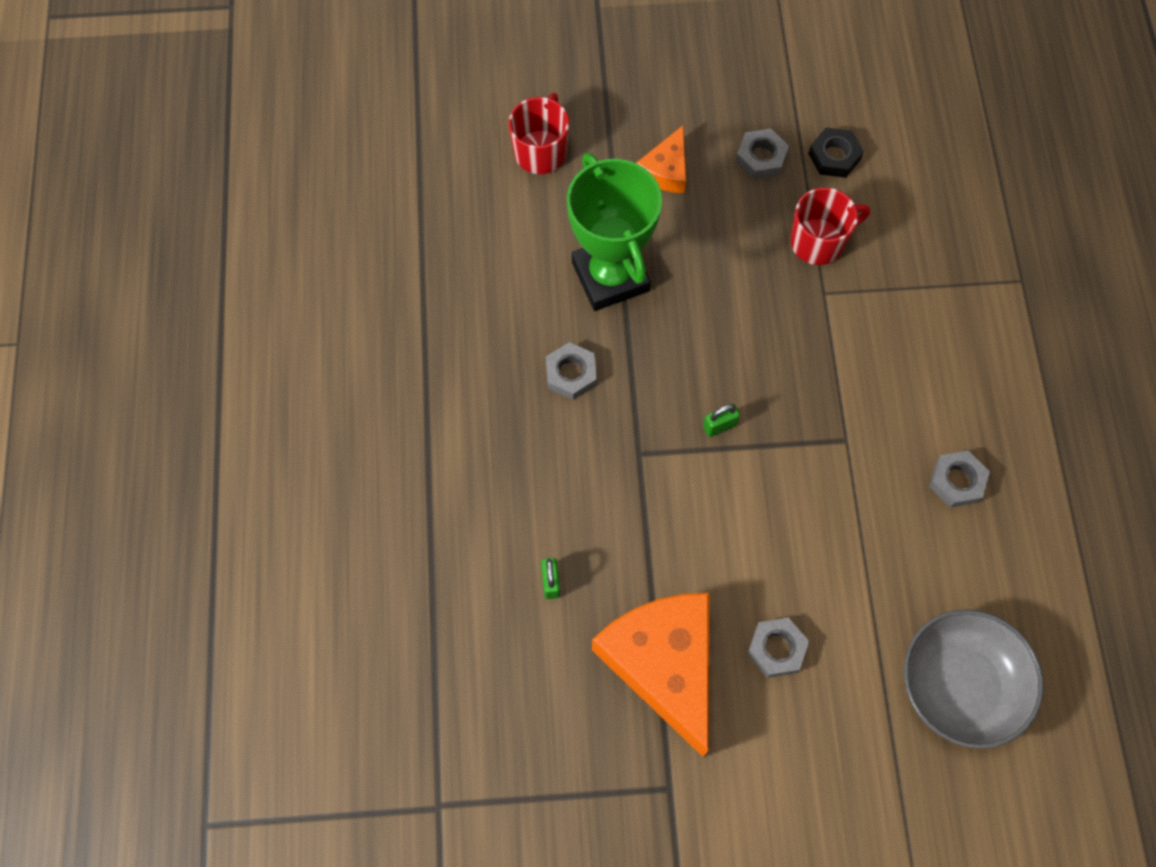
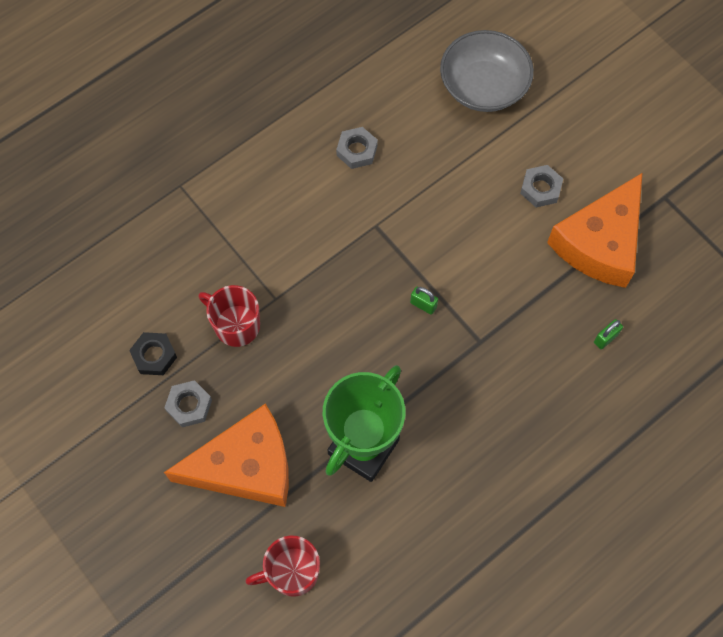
camera: 125 degrees left, 0 degrees up
(571, 374) = (457, 422): grey nut -> none
(666, 170) = (245, 466): orange cheese -> orange cheese, size x2.02

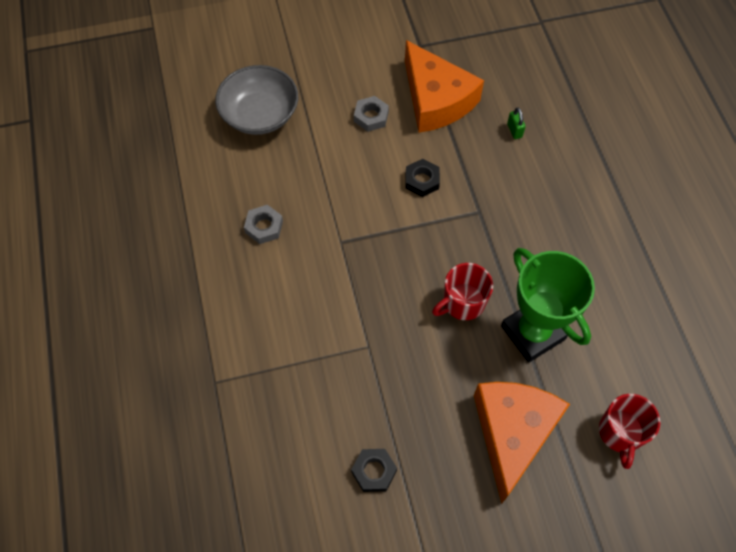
camera: 65 degrees left, 5 degrees down
(189, 405) = (436, 459): grey nut -> none
(236, 325) = (377, 388): red mug -> red mug (463, 303)
(423, 305) = (429, 237): green padlock -> none
(488, 270) = (422, 180): none -> black nut

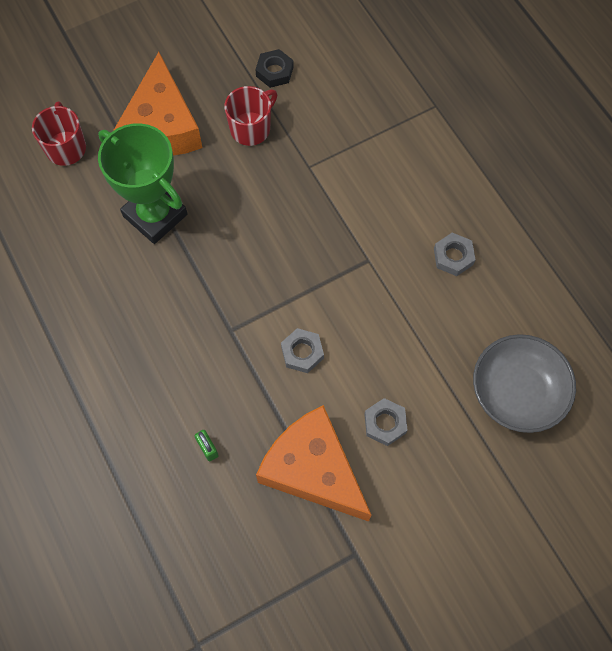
camera: 165 degrees right, 5 degrees up
(422, 180) = (302, 352): black nut -> grey nut
(463, 303) = (228, 227): red mug -> red mug (251, 128)

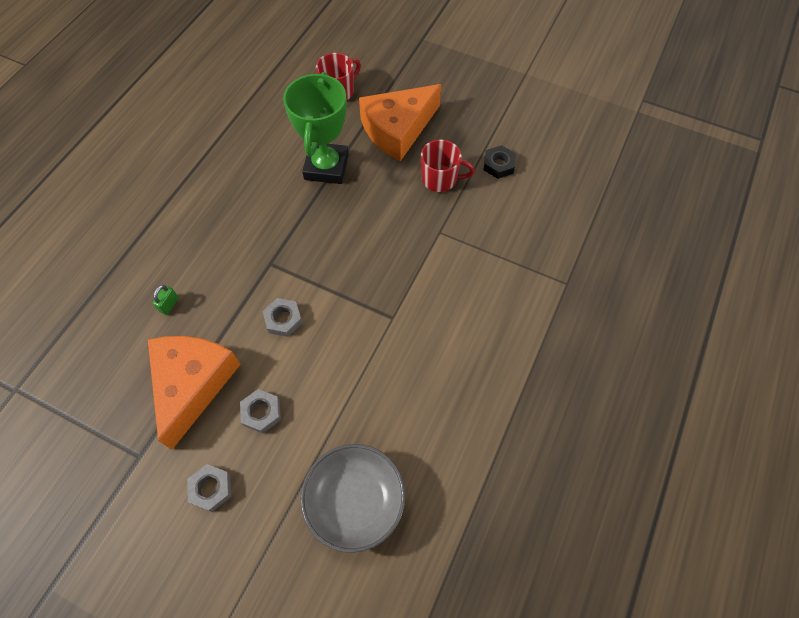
camera: 55 degrees right, 5 degrees down
(453, 257) = (442, 377): grey nut -> grey nut (211, 488)

